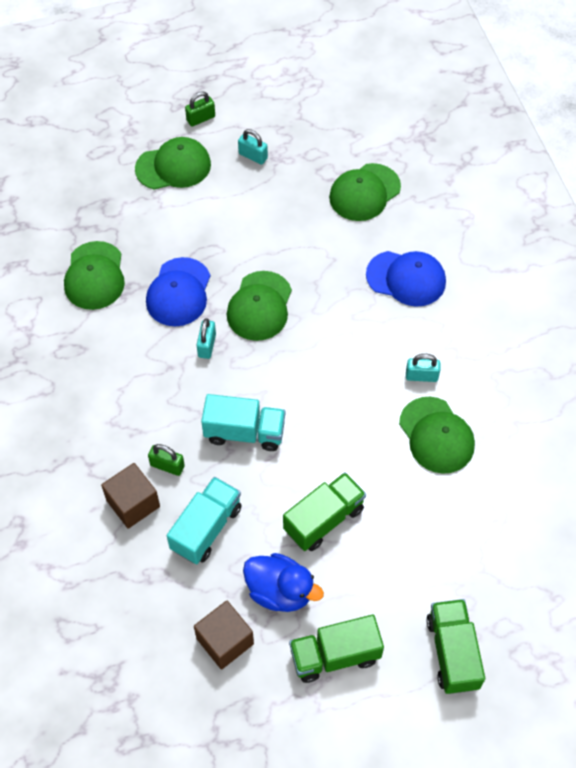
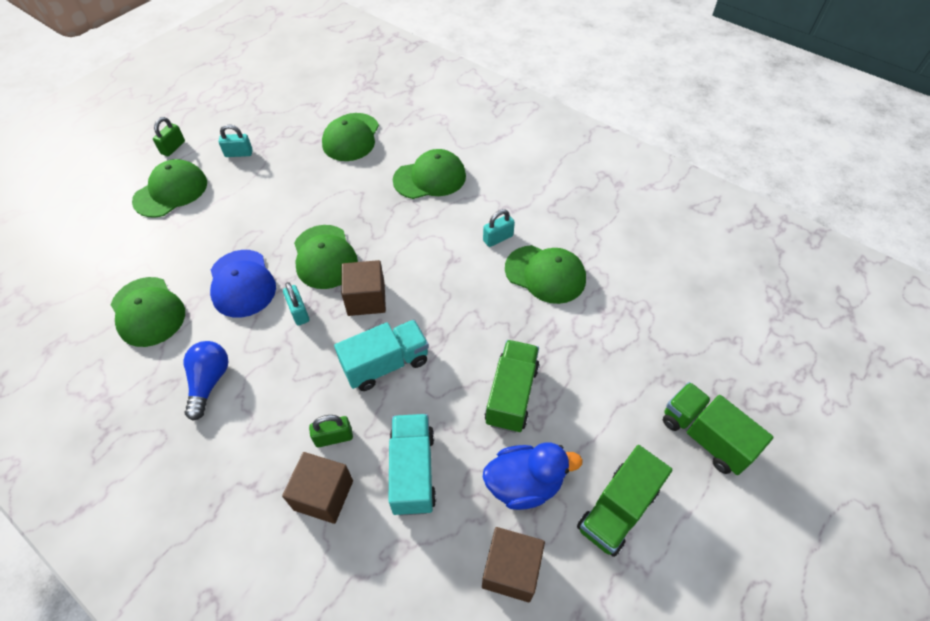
camera: 35 degrees left, 5 degrees down
(106, 365) = (209, 382): none -> blue light bulb
(267, 366) = (366, 299): none -> brown cube
(406, 278) = (430, 178): blue cap -> green cap

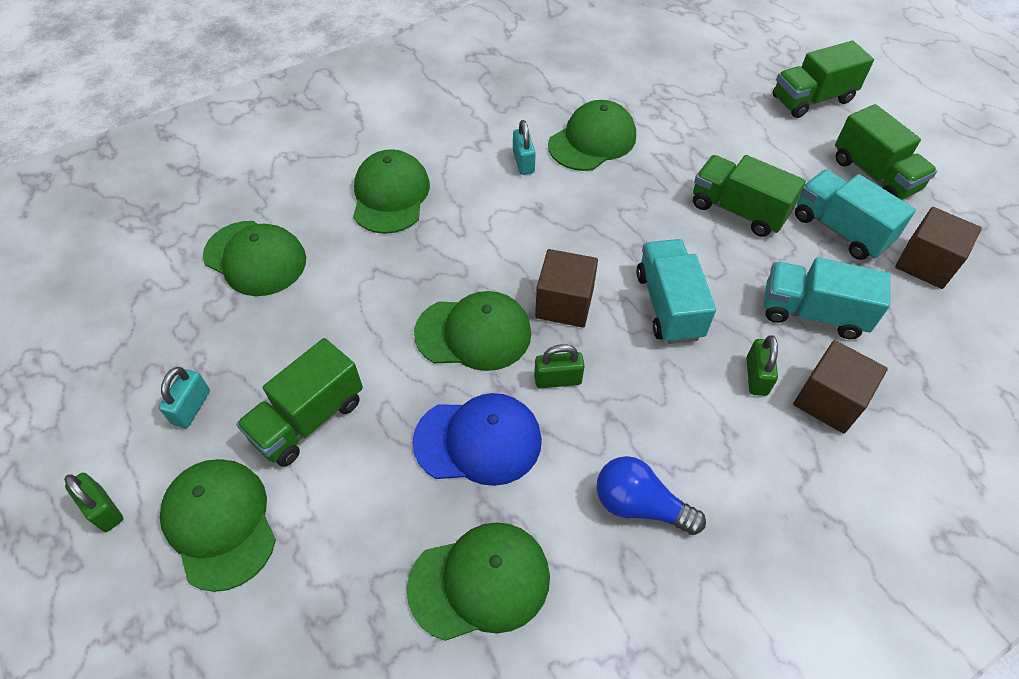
camera: 70 degrees left, 0 degrees up
(241, 202) = (308, 419): none -> green truck
(299, 312) = (557, 379): turquoise padlock -> green padlock
(524, 484) = (840, 230): blue duck -> turquoise truck

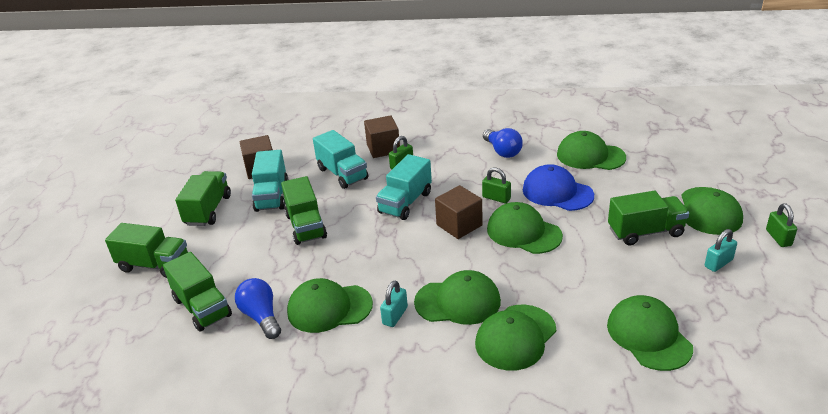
camera: 140 degrees left, 20 degrees down
(476, 204) = (458, 302): none -> green cap
(641, 106) = (261, 317): none -> blue light bulb
(704, 89) = (202, 307): none -> green truck

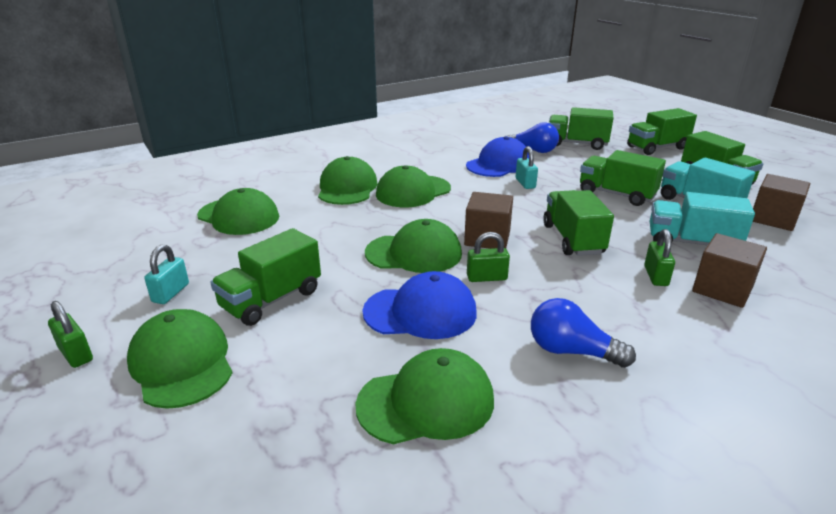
camera: 140 degrees right, 5 degrees down
(329, 308) = (499, 164): green cap -> blue cap
(395, 316) = (448, 173): turquoise padlock -> turquoise padlock (525, 183)
(405, 203) = (572, 239): turquoise truck -> green truck

